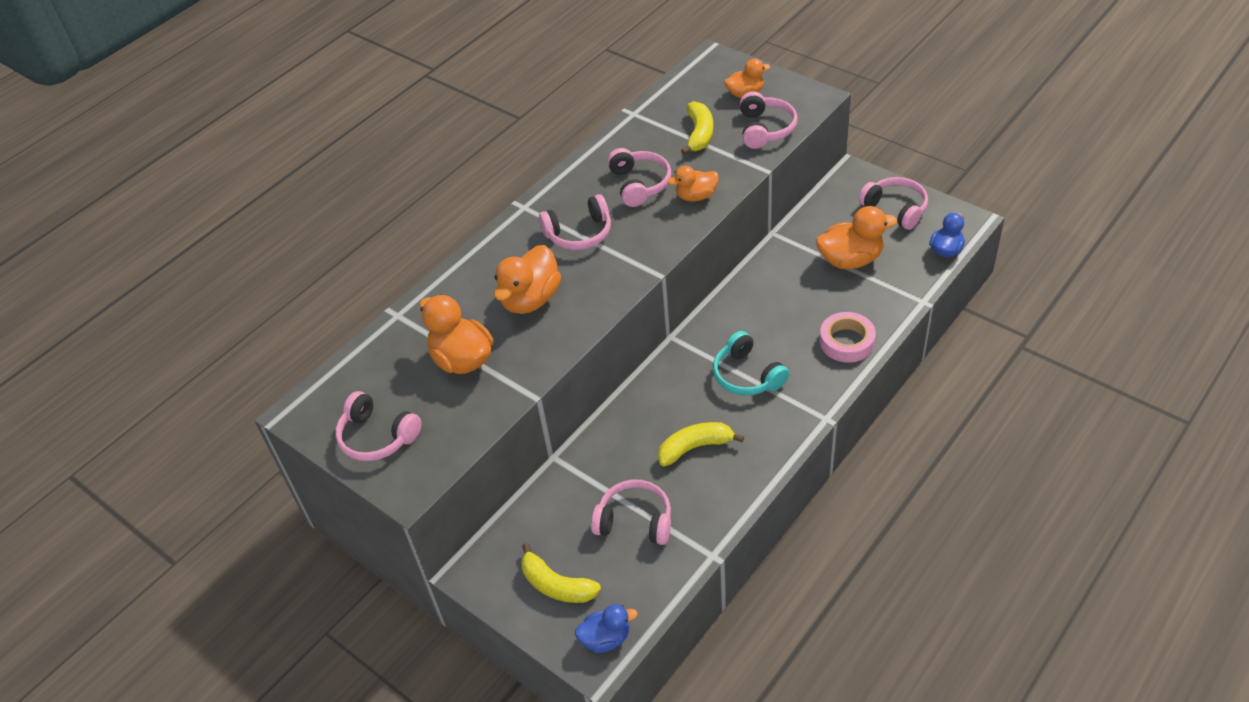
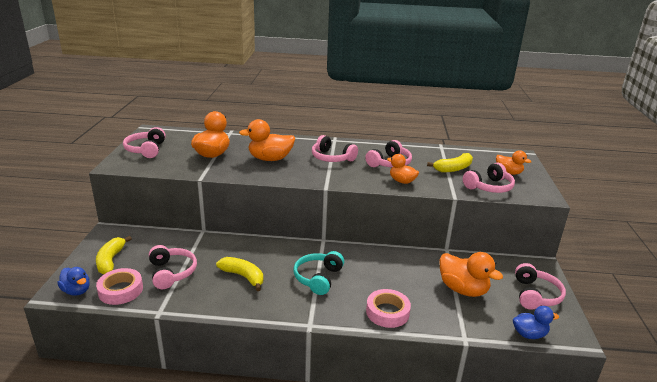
camera: 50 degrees right, 20 degrees down
(638, 587) = (120, 290): none -> pink tape

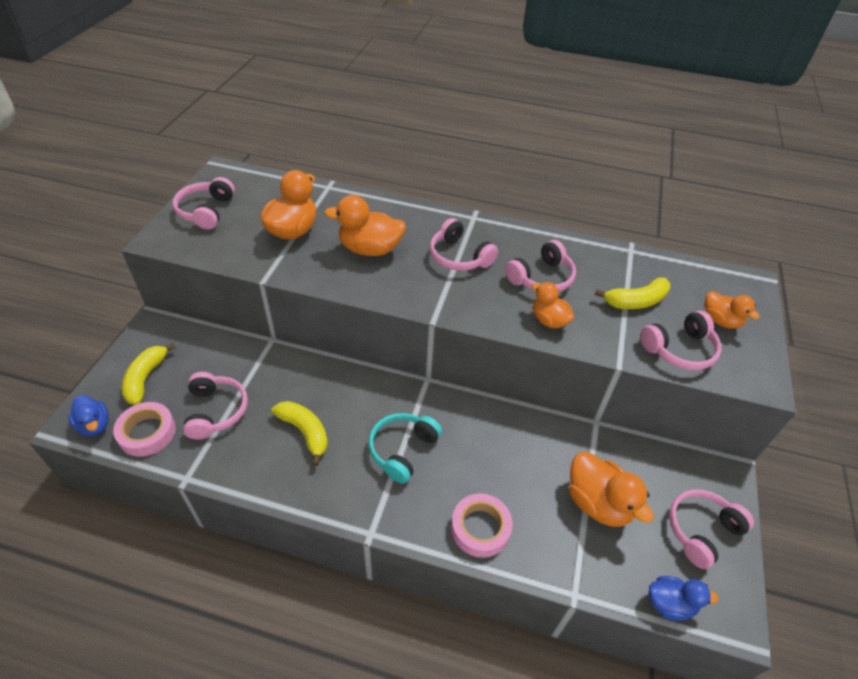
camera: 10 degrees right, 20 degrees up
(535, 295) = (701, 530): pink headphones -> pink headphones turned 150 degrees counterclockwise

